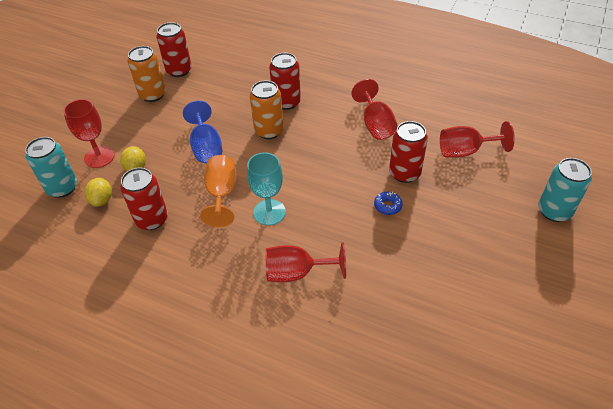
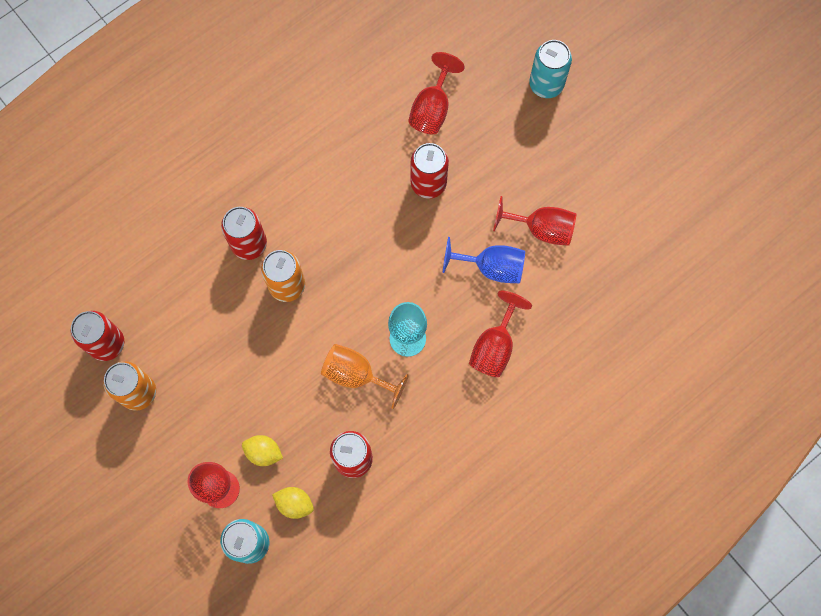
camera: 65 degrees left, 25 degrees up
(206, 147) = (273, 364): blue goblet -> blue goblet (491, 267)
(375, 124) = (343, 170): red goblet -> red goblet (541, 229)
(387, 206) = (461, 224): blue donut -> none

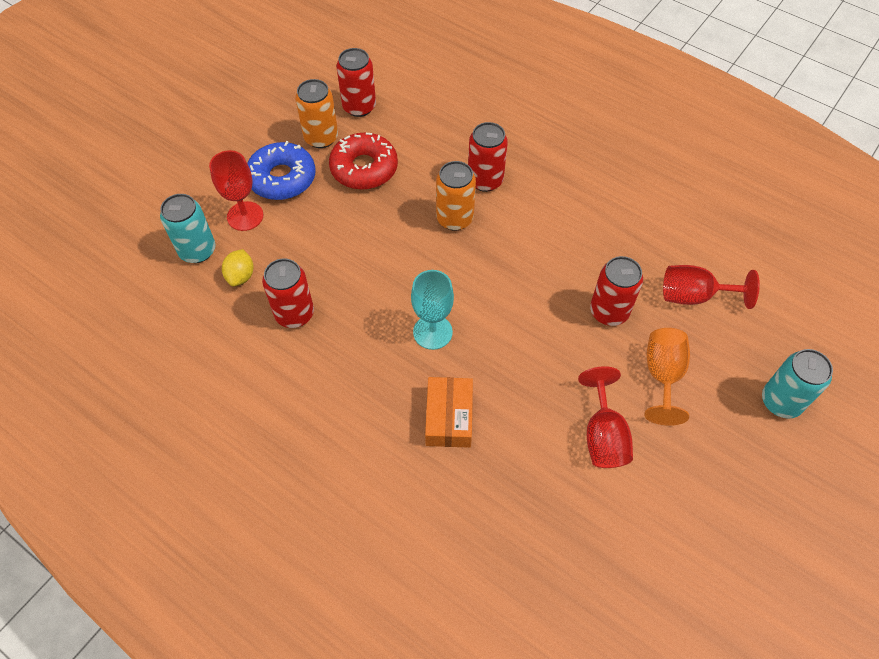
camera: 75 degrees right, 15 degrees down
(182, 443) = (282, 178): none -> blue donut
(195, 357) = (364, 168): none -> red donut
(263, 452) = (286, 240): yellow lemon -> none
(356, 375) = (381, 296): orange goblet -> orange goblet (662, 375)
(491, 267) = (538, 394): blue goblet -> none
(494, 346) = (449, 417): red goblet -> orange box

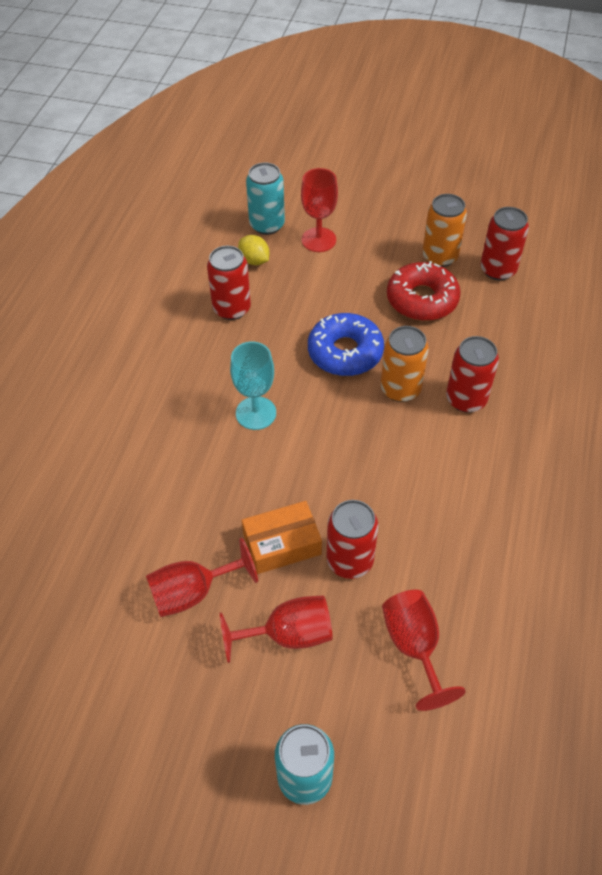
camera: 70 degrees right, 5 degrees down
(241, 276) = (254, 260): yellow lemon -> yellow lemon turned 60 degrees clockwise
(282, 178) = (375, 248): blue donut -> blue donut (345, 352)
(449, 417) = (168, 454): orange box -> orange box (282, 544)
(662, 375) = (288, 634): orange goblet -> red goblet

